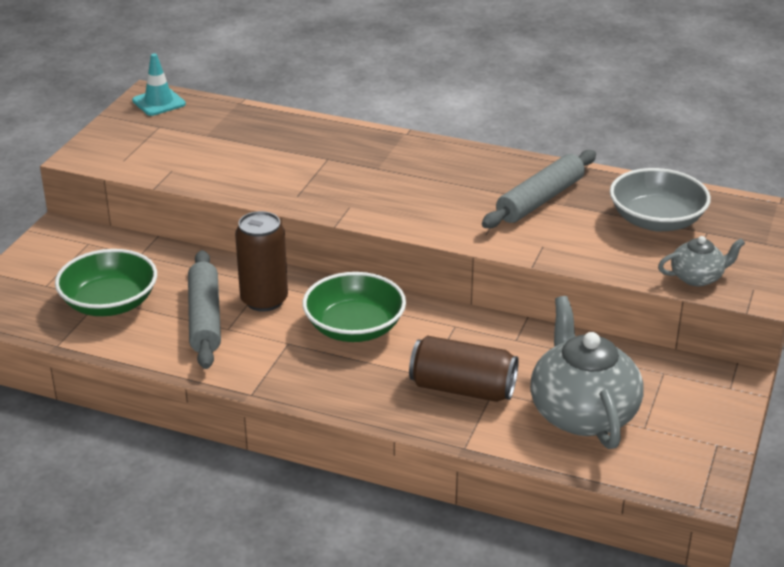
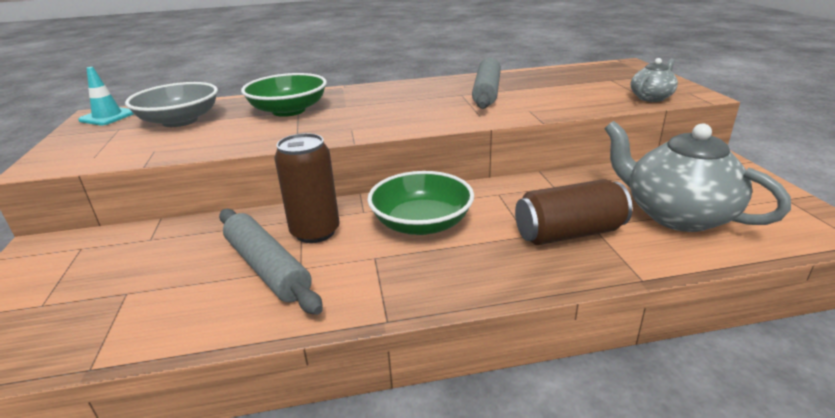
camera: 30 degrees left, 5 degrees down
(110, 303) = (141, 293): green bowl -> green bowl (288, 110)
(656, 220) = (574, 82): grey bowl -> grey bowl (180, 121)

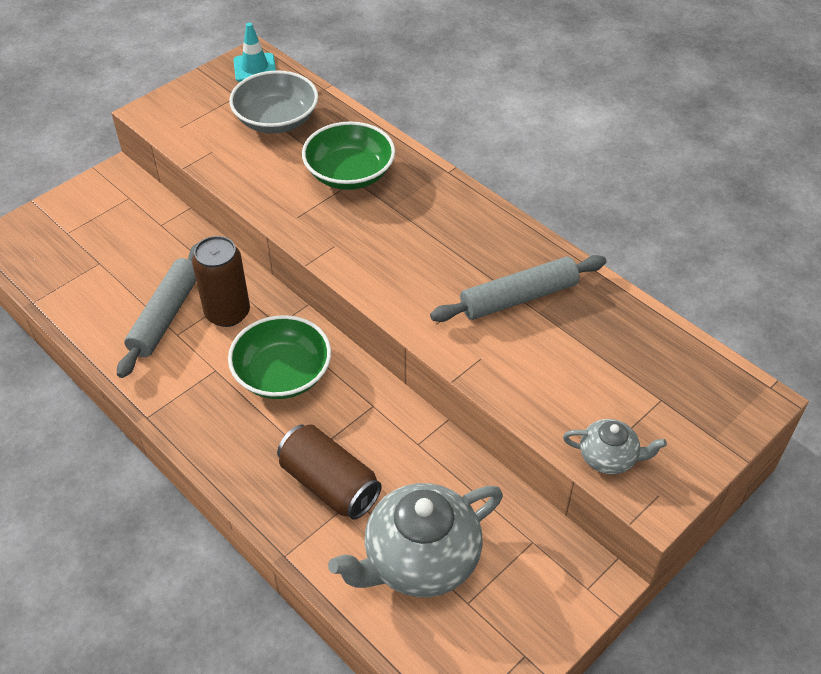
camera: 55 degrees right, 20 degrees up
(676, 215) = (419, 560): grey teapot -> grey teapot turned 135 degrees counterclockwise

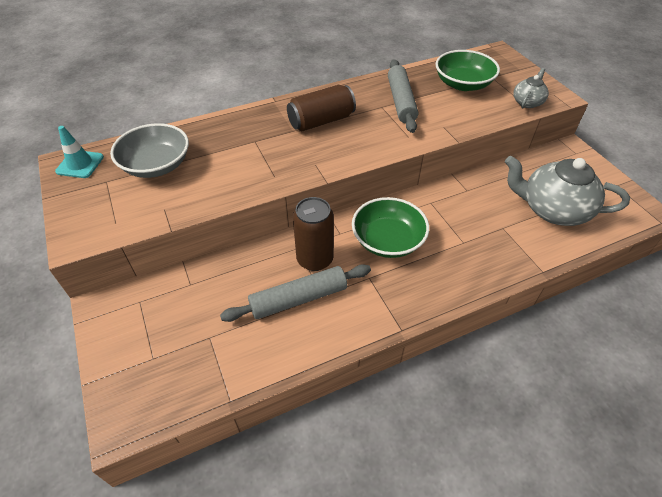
camera: 70 degrees left, 0 degrees up
(165, 316) = (298, 299): grey rolling pin -> grey rolling pin turned 60 degrees counterclockwise
(329, 484) = (489, 237): brown can -> brown can (321, 121)
(349, 174) = (246, 142): green bowl -> green bowl (463, 84)
(419, 560) = (552, 210): grey teapot -> grey teapot turned 120 degrees clockwise

